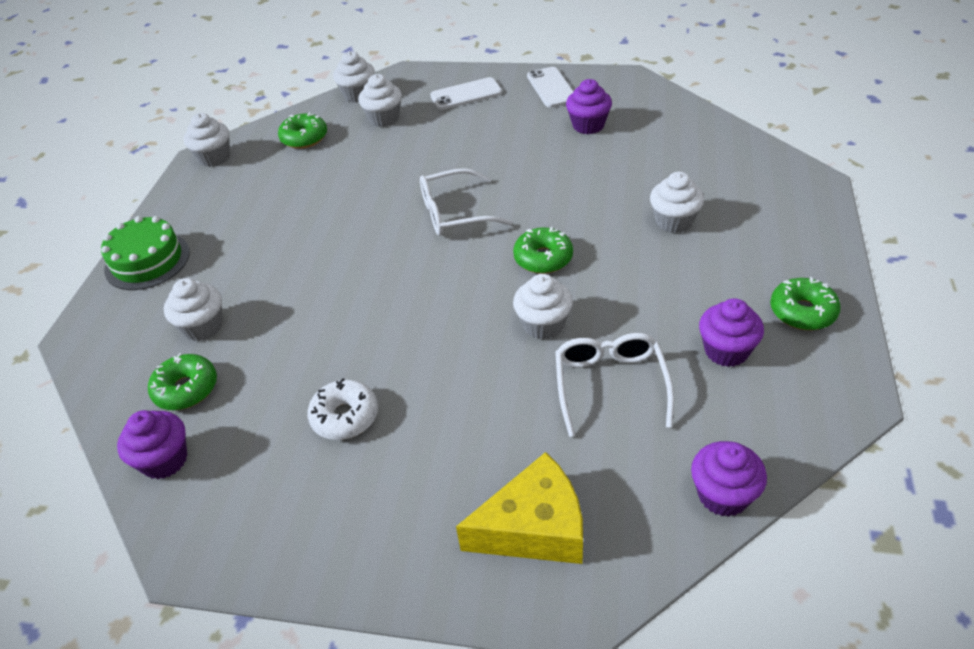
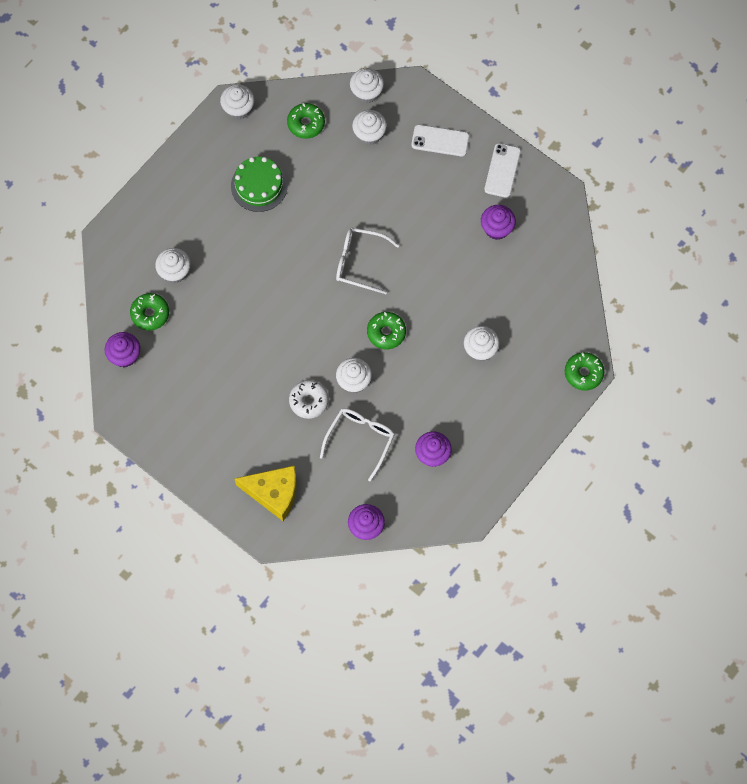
camera: 25 degrees right, 25 degrees up
(147, 261) = (162, 194): green cake -> green cake (259, 185)
(345, 417) = (221, 381): white donut -> white donut (309, 401)
(802, 312) = (492, 455): green donut -> green donut (583, 373)

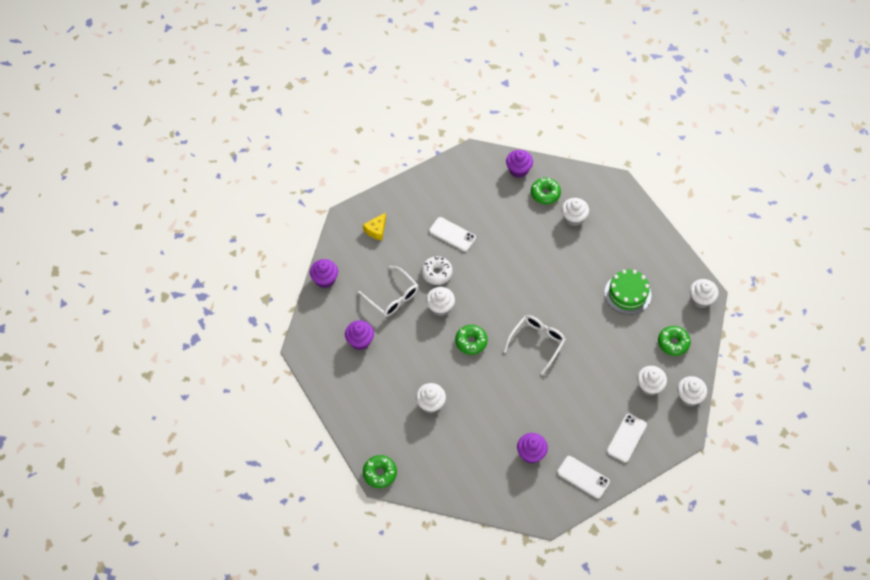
camera: 110 degrees right, 10 degrees down
(247, 402) = (452, 234): none -> white phone
(273, 493) = (376, 230): yellow cheese -> yellow cheese, size x0.57

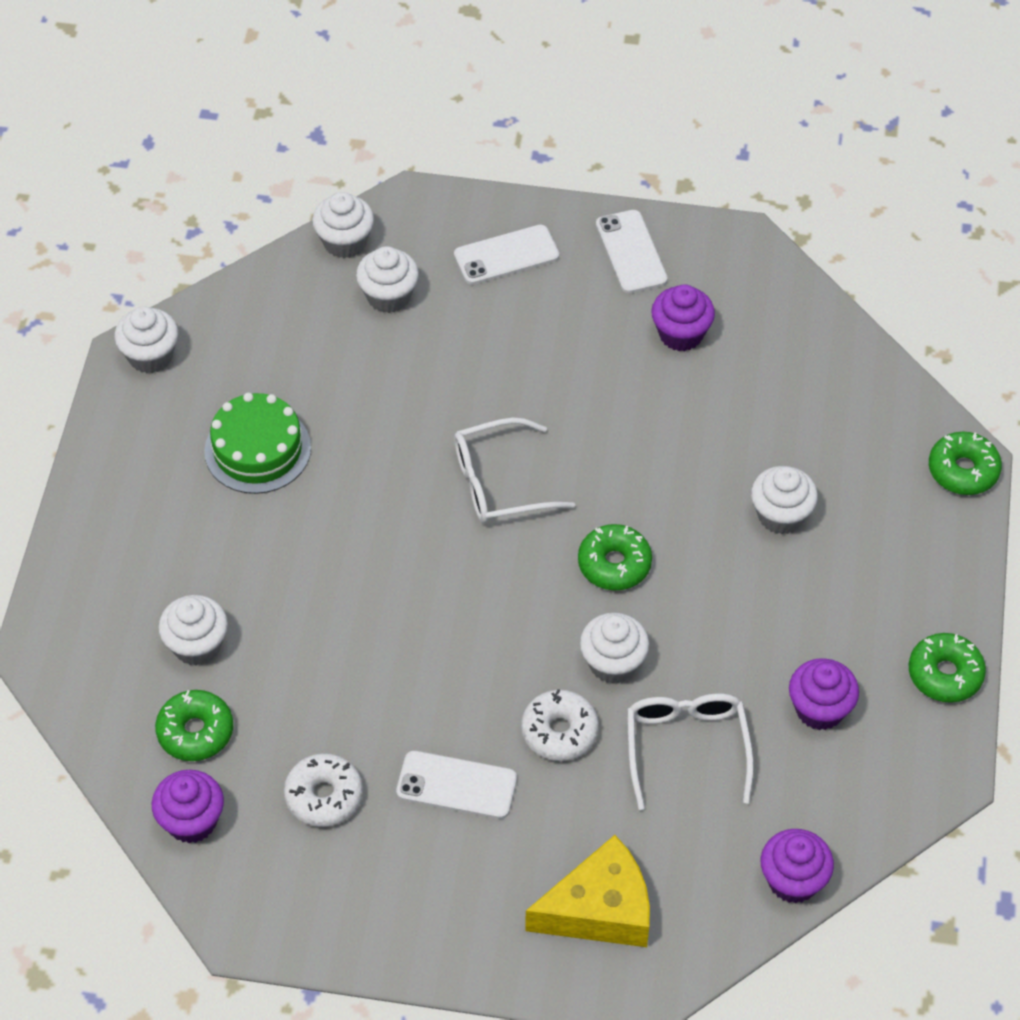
camera: 140 degrees left, 5 degrees down
(376, 230) = (600, 909): yellow cheese -> yellow cheese, size x1.74
(452, 234) = (456, 785): white phone -> white phone turned 60 degrees counterclockwise
(488, 203) = (324, 796): none -> white donut
(673, 343) = (276, 327): green donut -> green donut (945, 674)

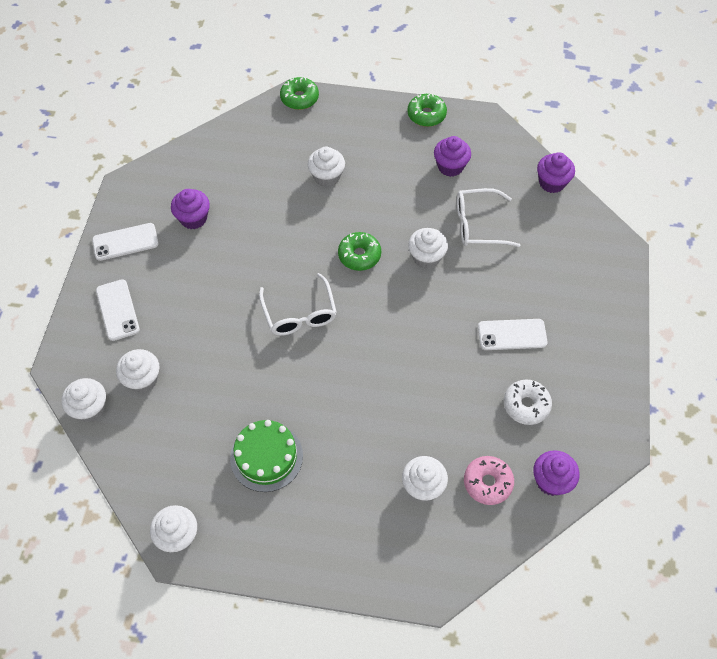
camera: 90 degrees left, 5 degrees up
(195, 732) = (487, 483): green donut -> pink donut
(456, 785) = (512, 335): white phone -> white phone turned 75 degrees clockwise
(559, 731) = (472, 283): white donut -> none
(600, 909) = (580, 266): yellow cheese -> none

